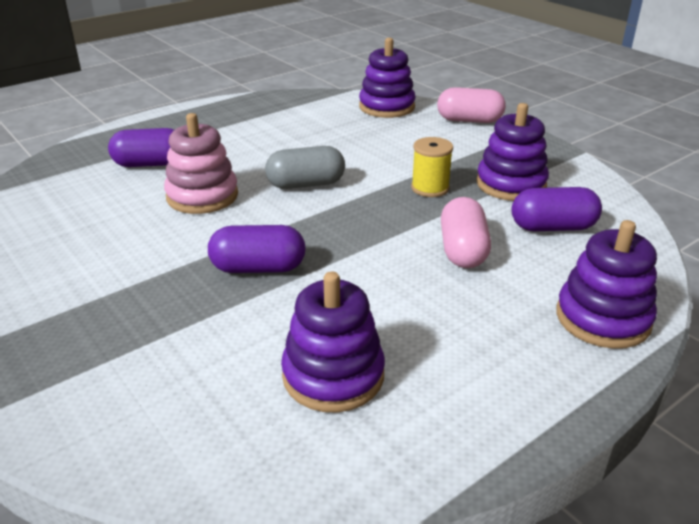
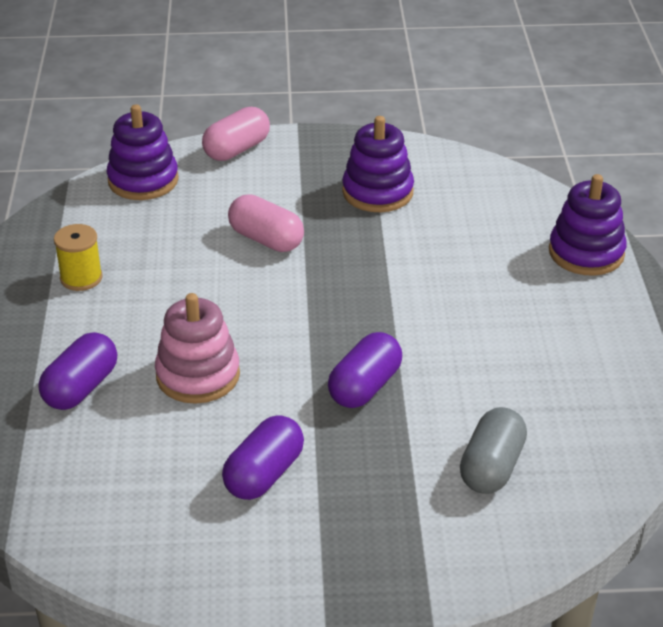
camera: 55 degrees left, 5 degrees up
(306, 184) = (248, 302): grey capsule -> grey capsule (491, 467)
(333, 375) = (539, 403): purple stacking toy -> none
(430, 188) = (336, 236): yellow spool -> yellow spool (81, 278)
(462, 250) = (447, 268): pink capsule -> pink capsule (266, 239)
(552, 227) = (461, 209): purple capsule -> purple capsule (264, 474)

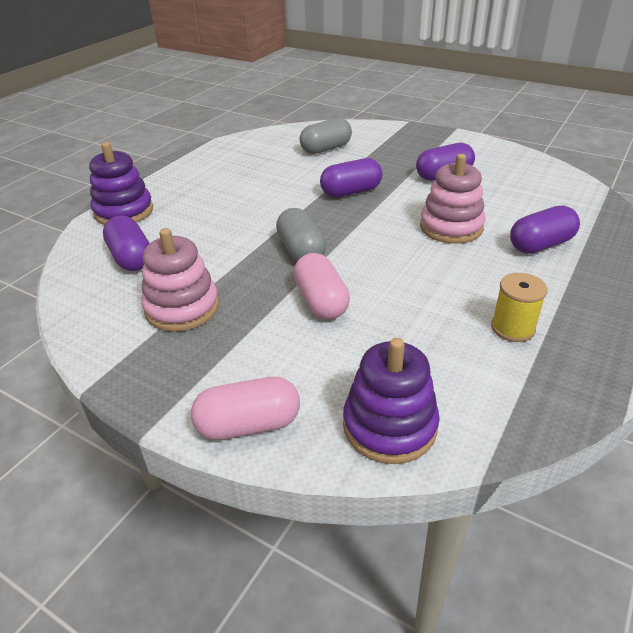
camera: 145 degrees left, 0 degrees up
(336, 280) = (301, 251): none -> grey capsule
(377, 192) = (182, 308): purple stacking toy -> pink stacking toy
(489, 212) = (131, 258): none -> purple capsule

